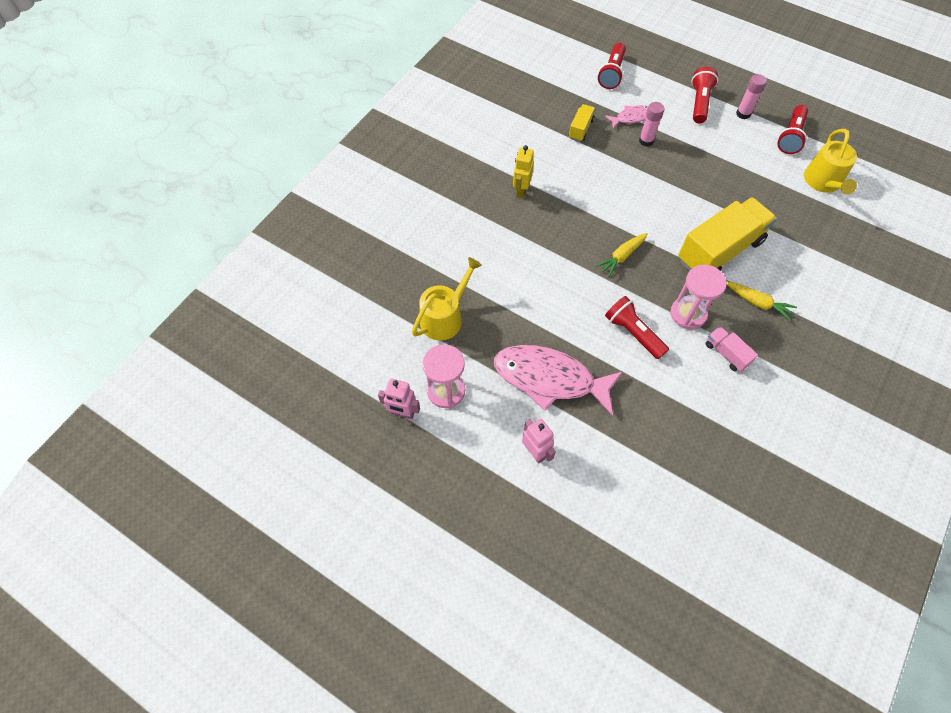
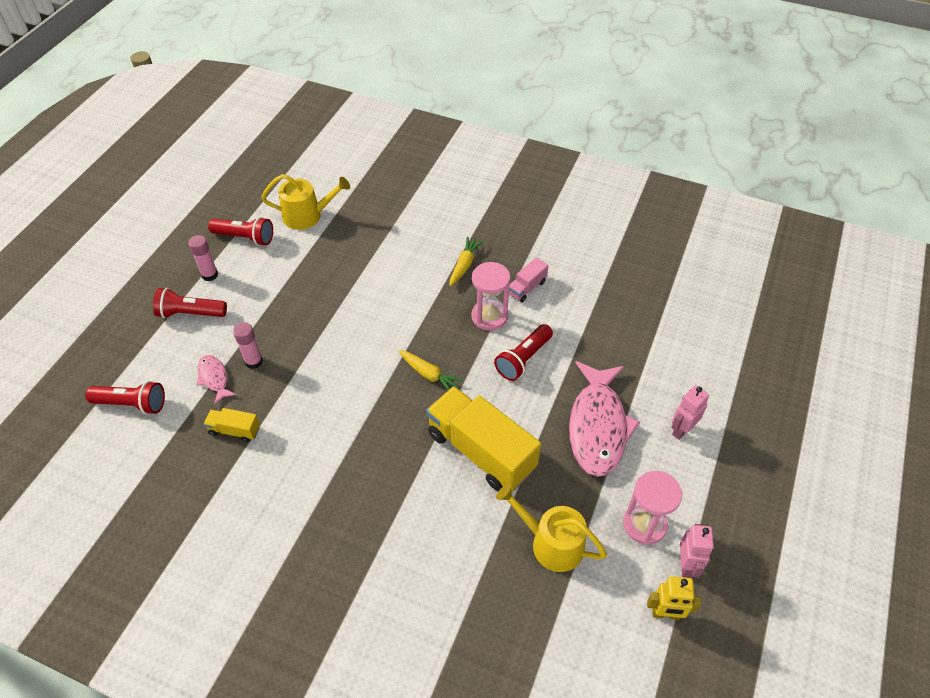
camera: 100 degrees left, 10 degrees down
(521, 191) = (345, 486): yellow robot -> yellow robot (665, 614)
(719, 251) = (407, 293): yellow truck -> yellow truck (481, 451)

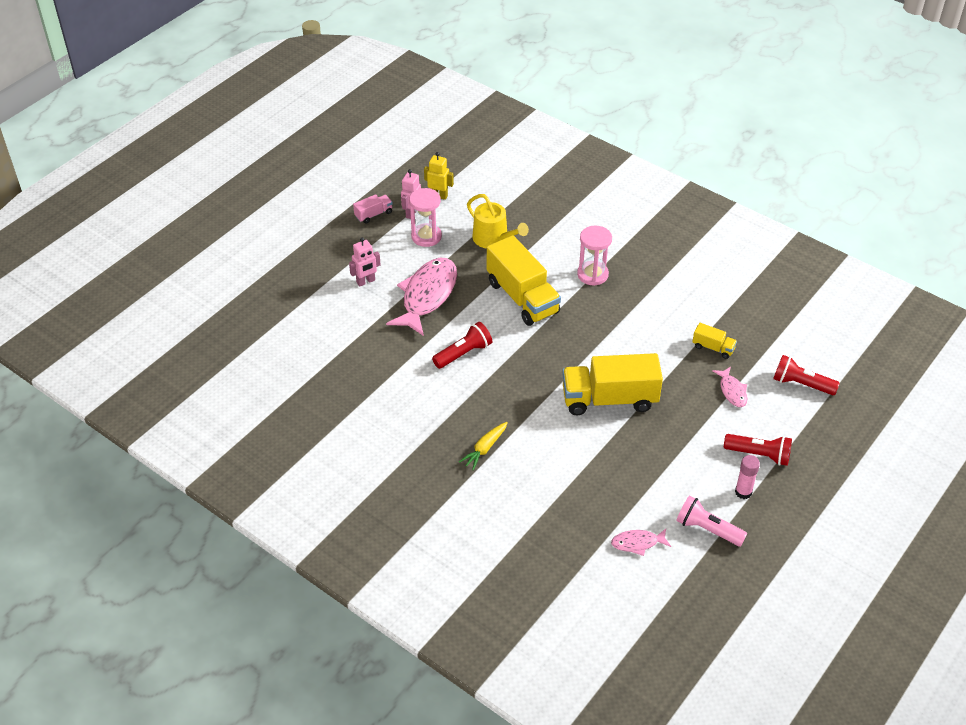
camera: 165 degrees left, 5 degrees down
(245, 238) = (707, 529): red flashlight -> pink flashlight
(254, 361) = (697, 398): pink glue stick -> none
(307, 216) = (637, 543): yellow watering can -> pink fish
(351, 340) = (609, 399): none -> yellow truck
(429, 375) = (547, 357): yellow carrot -> none
(489, 316) = (479, 394): pink hourglass -> pink hourglass (592, 274)
(527, 288) = (433, 414): pink truck -> pink truck (373, 214)

